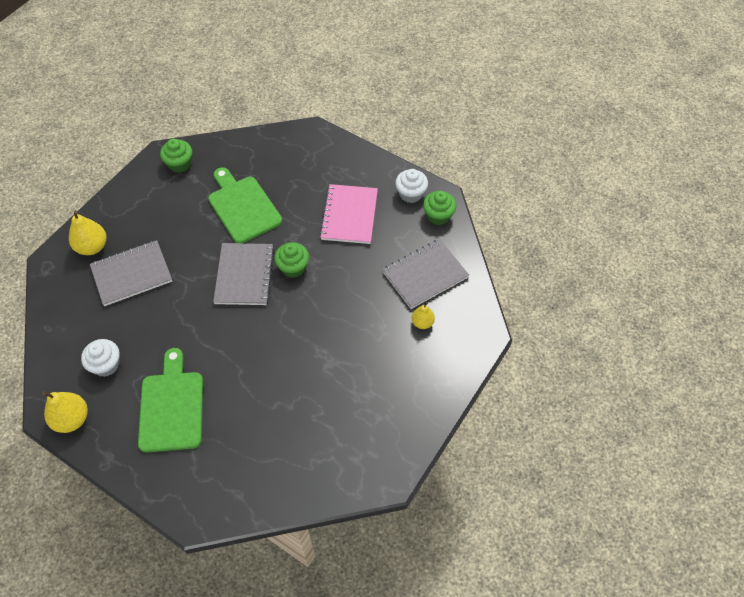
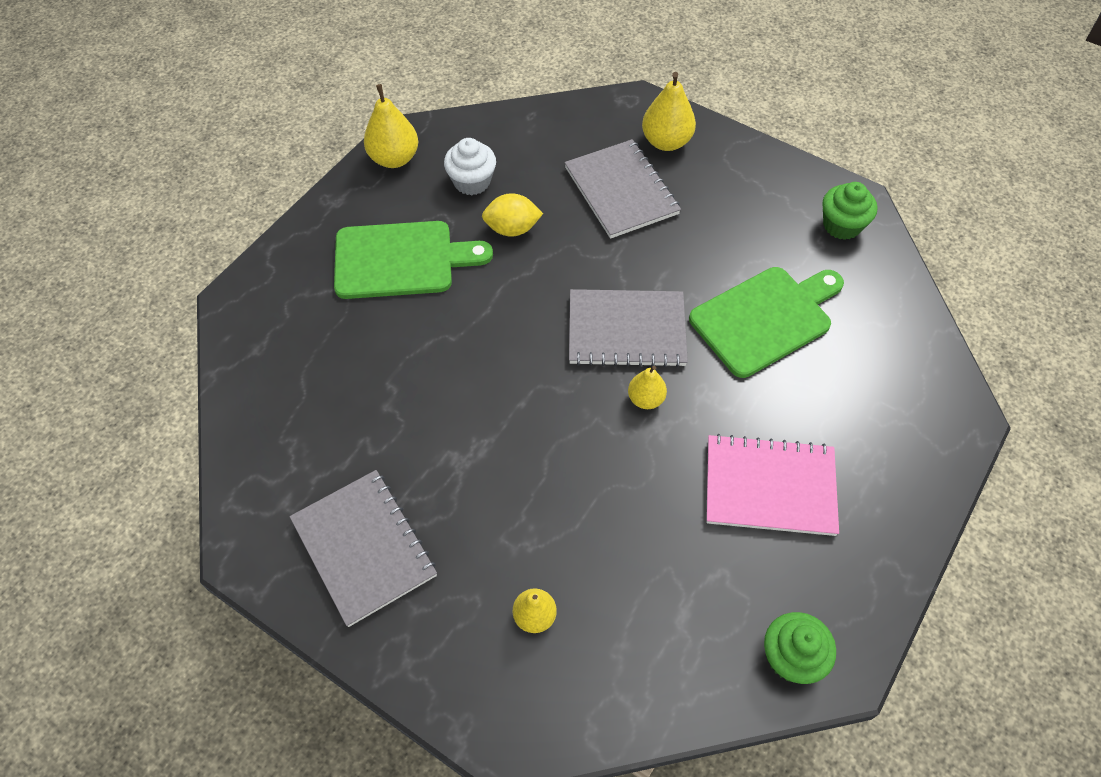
camera: 90 degrees right, 0 degrees up
(154, 338) = (512, 229): none -> yellow lemon
(293, 267) = (645, 399): green cupcake -> yellow pear
(411, 194) = (840, 602): white cupcake -> none
(425, 275) = (642, 625): grey notebook -> grey notebook (364, 547)

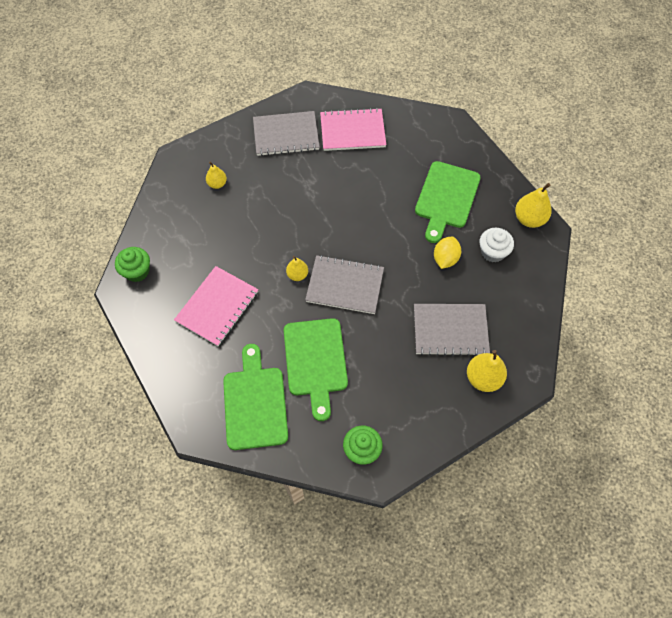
camera: 115 degrees right, 5 degrees up
(311, 438) = (352, 131): none -> pink notebook
(626, 330) = (345, 285): grey notebook -> grey notebook turned 75 degrees clockwise
(874, 363) = (255, 403): none -> green cutting board

